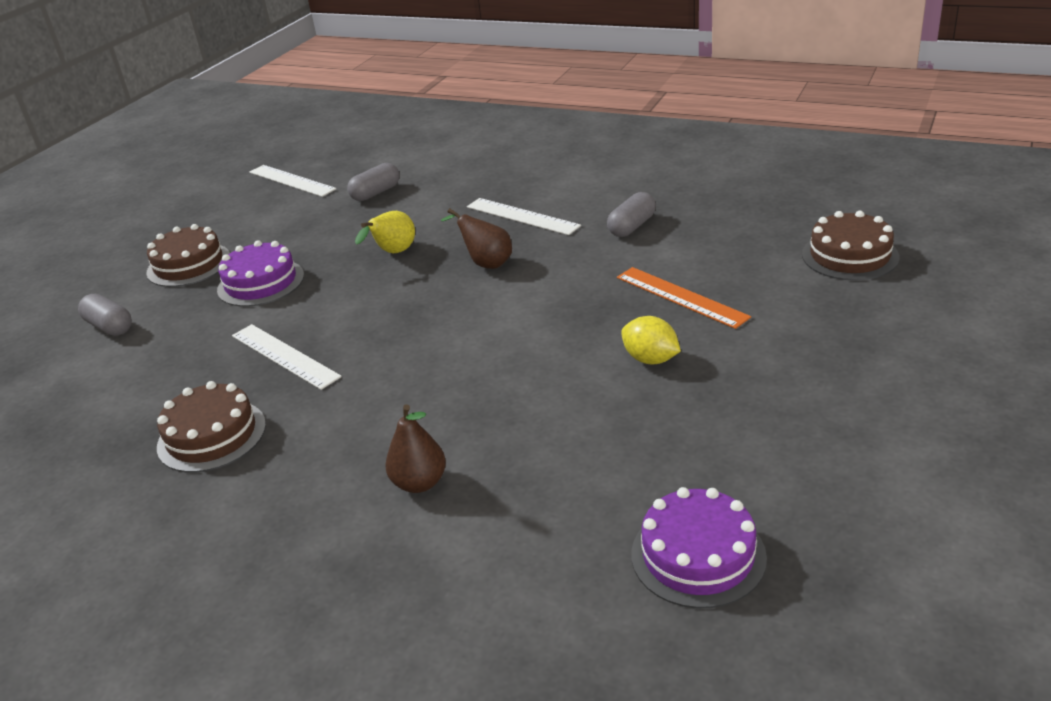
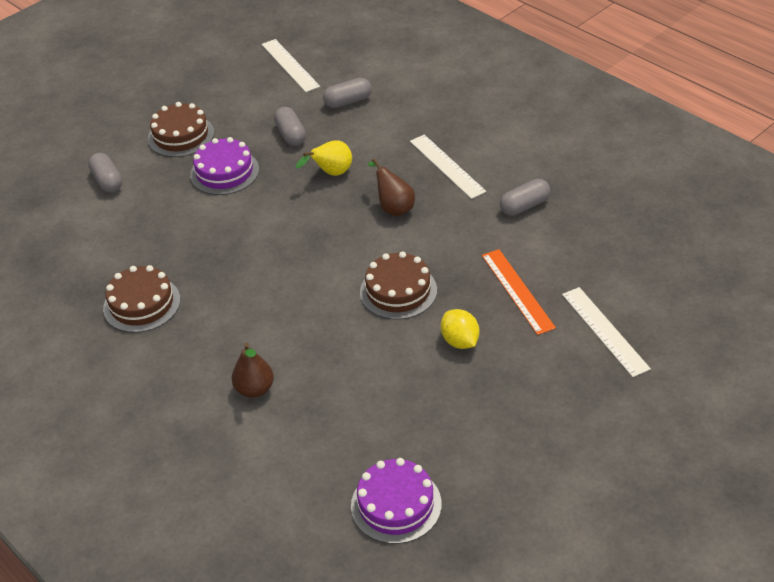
camera: 20 degrees right, 10 degrees up
(284, 356) = (213, 250): white ruler -> white ruler (604, 331)
(325, 233) = (291, 135): none -> grey capsule
(850, 255) = (672, 294): brown cake -> brown cake (398, 291)

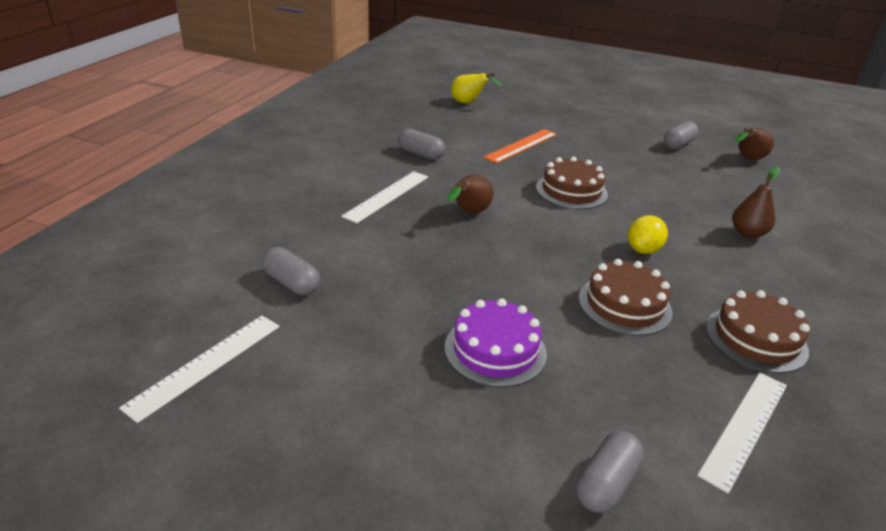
camera: 120 degrees left, 10 degrees down
(181, 136) = (443, 433): brown cake -> brown cake (624, 305)
(291, 135) = (385, 313): grey capsule -> grey capsule (678, 144)
(331, 174) = (442, 261): yellow pear -> yellow pear (469, 103)
(396, 505) = (747, 159): purple cake -> brown pear
(460, 341) = (593, 159): yellow lemon -> yellow lemon (643, 250)
(604, 331) = (529, 116): white ruler -> white ruler (745, 428)

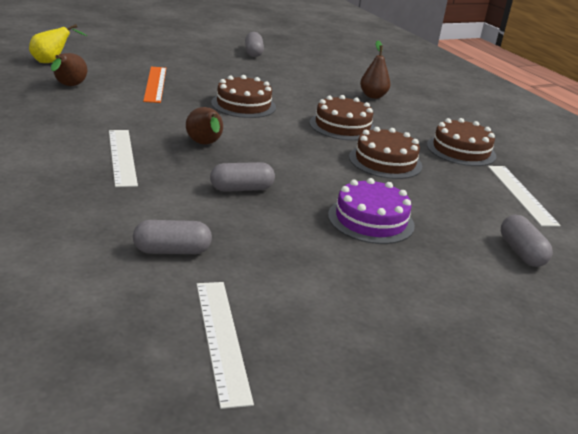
camera: 50 degrees left, 5 degrees down
(421, 154) = (88, 115): grey capsule -> grey capsule (241, 189)
(643, 250) = (342, 126): yellow lemon -> brown cake
(747, 159) = (304, 51): brown pear -> brown pear (69, 86)

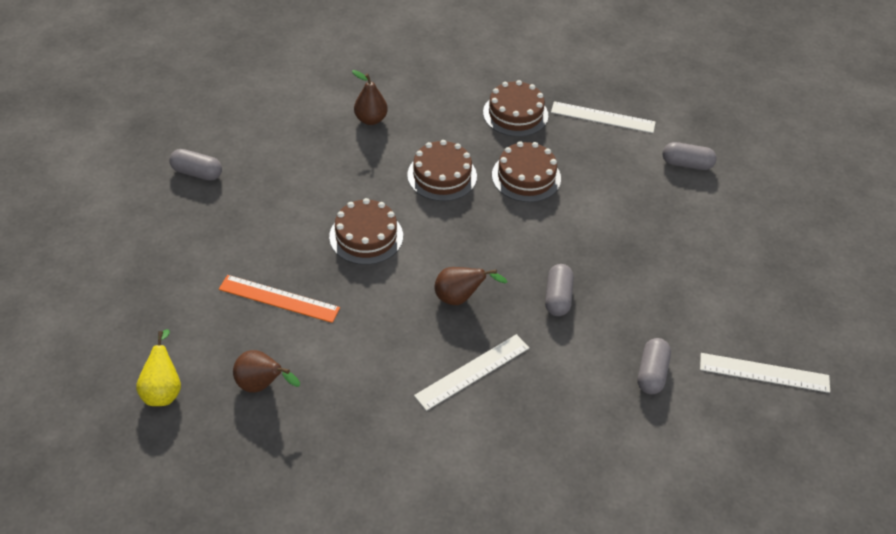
camera: 65 degrees left, 20 degrees up
(122, 157) = (472, 372): white ruler -> white ruler turned 45 degrees counterclockwise
(371, 220) = (626, 230): purple cake -> none

